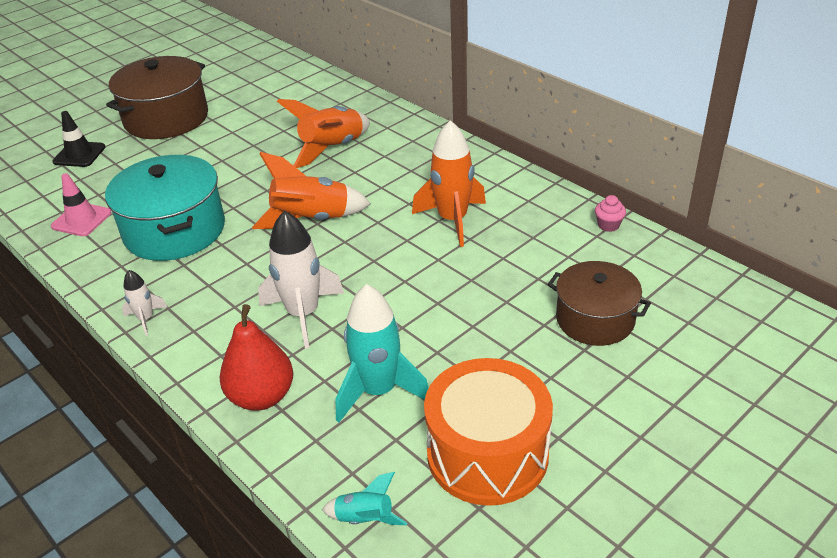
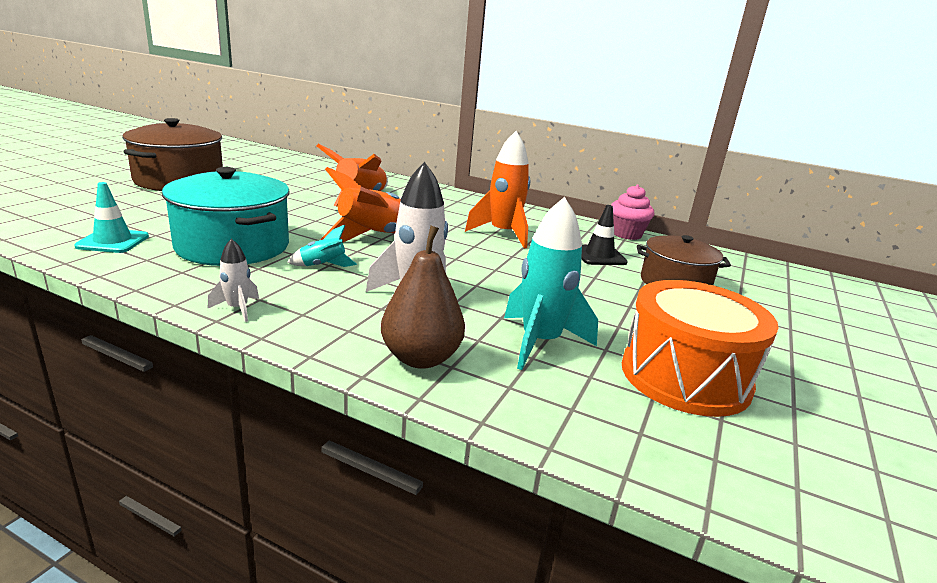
camera: 25 degrees left, 15 degrees down
(79, 154) = (88, 200): black traffic cone -> black traffic cone (599, 256)
(81, 220) = (113, 241): pink traffic cone -> turquoise traffic cone
(262, 397) = (421, 358): red pear -> brown pear
(365, 519) = (622, 446): turquoise rocket -> turquoise rocket (323, 266)
(608, 225) = (626, 234): pink cupcake -> pink cupcake, size x1.70

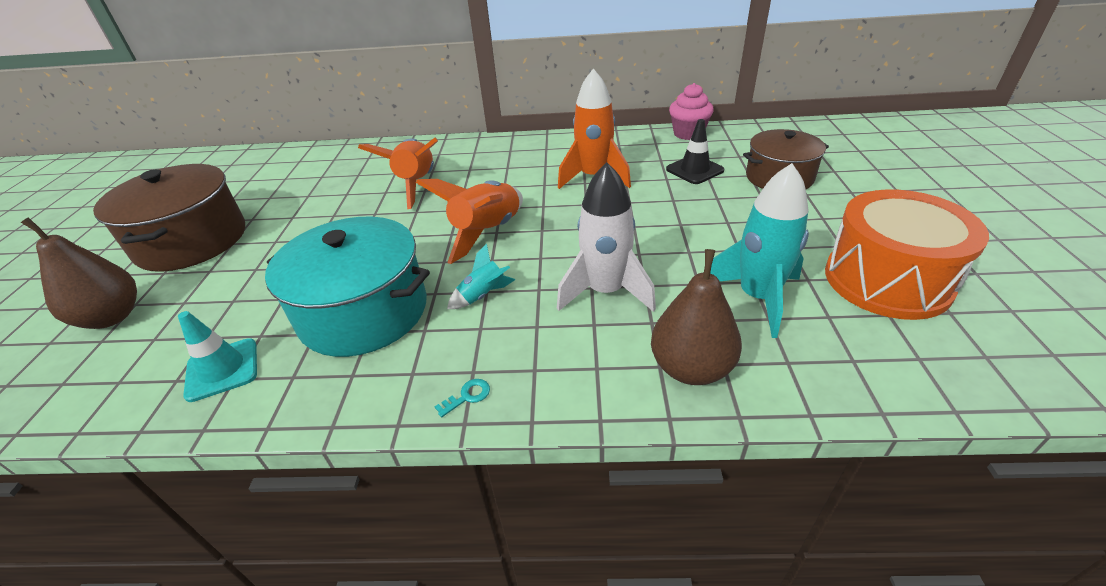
camera: 20 degrees left, 15 degrees up
(89, 198) = (112, 317): none -> brown pear
(237, 309) = (467, 396): white rocket -> turquoise key

